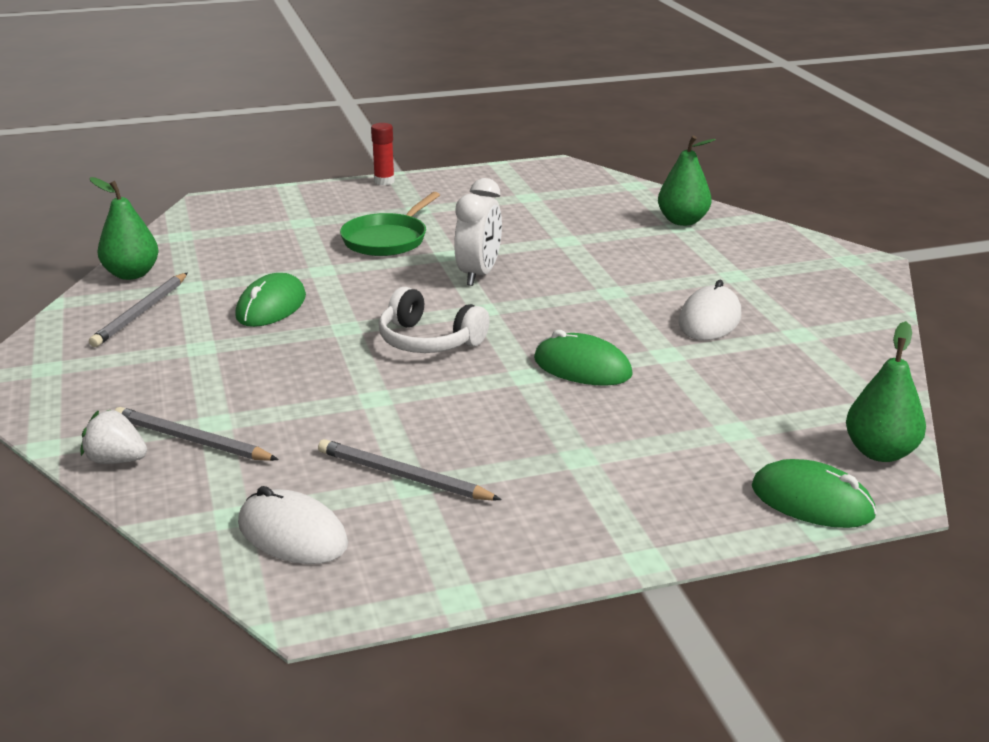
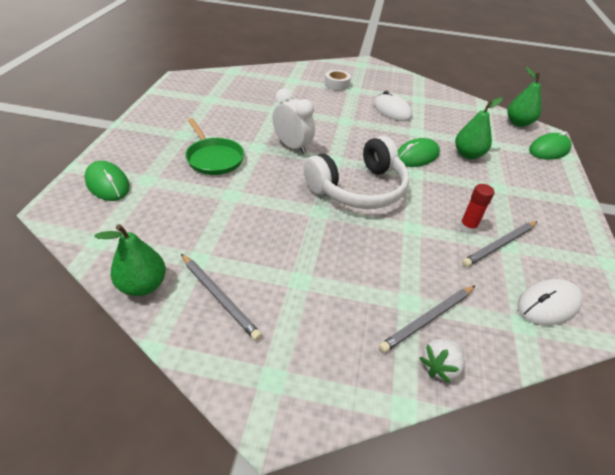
camera: 65 degrees left, 15 degrees up
(271, 306) = (266, 231): green mouse -> green mouse (107, 184)
(384, 181) = (124, 131): red glue stick -> red glue stick (468, 227)
(429, 341) = (358, 188): white headphones -> white headphones, size x1.57
(682, 221) = (288, 77): green pear -> green pear (468, 154)
(726, 259) = (337, 84): none -> white tape

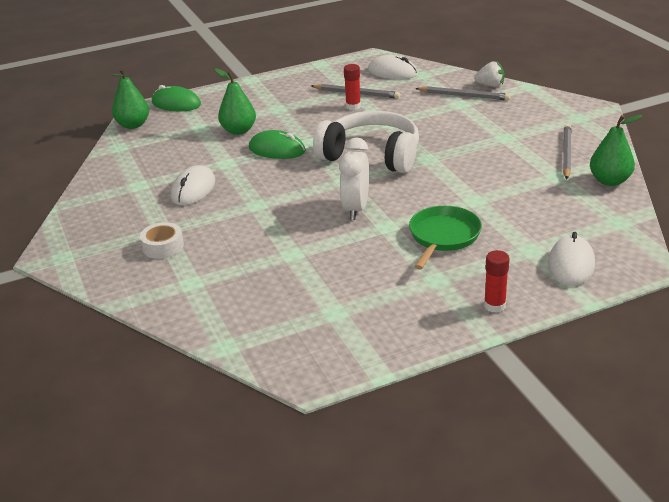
camera: 120 degrees left, 10 degrees down
(107, 184) = (571, 264): green mouse -> white mouse
(132, 137) = (494, 306): none -> red glue stick

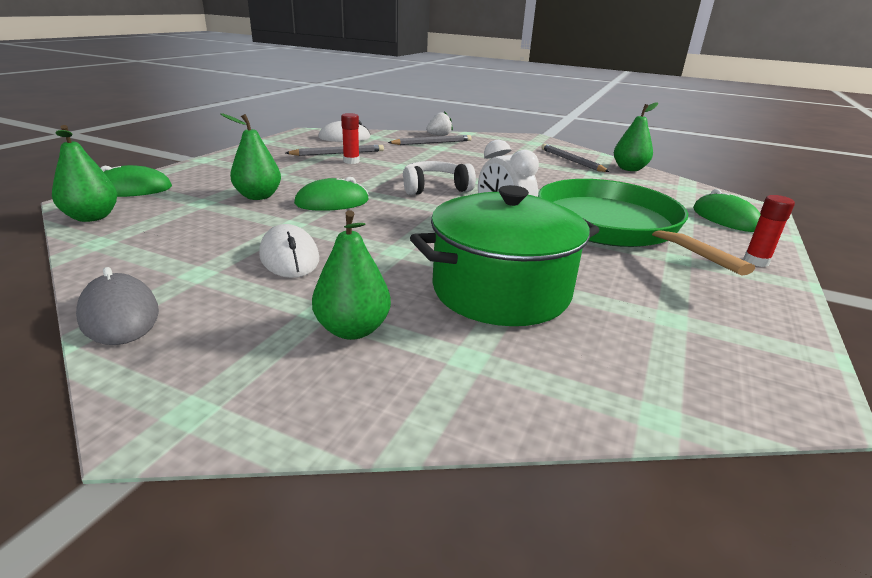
camera: 45 degrees left, 5 degrees down
(84, 199) = (119, 315): none -> grey mouse
(163, 246) = (352, 329): white tape -> green pear
(269, 255) = (501, 291): none -> green pot
(371, 155) = (435, 188): white headphones -> white headphones, size x0.64
(443, 237) = (612, 227): green pan -> green pan, size x1.86
(571, 264) = (725, 218): white mouse -> green mouse

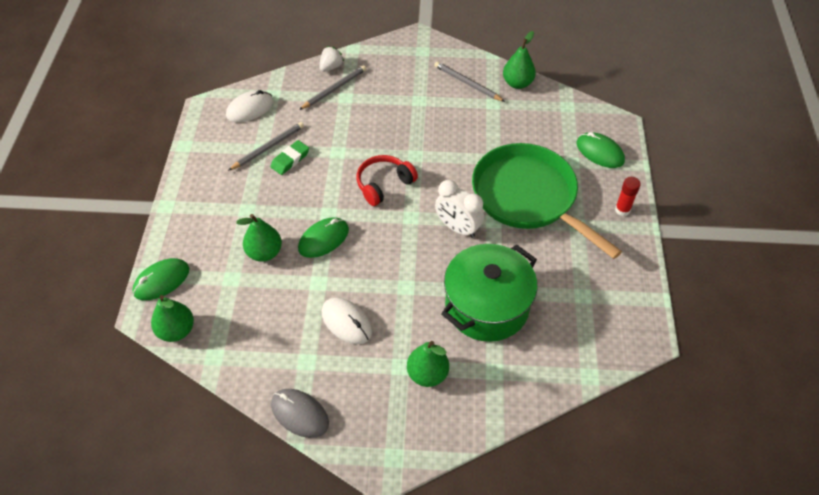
camera: 20 degrees left, 25 degrees up
(351, 161) = (290, 160): red glue stick -> green eraser
(435, 188) = (384, 184): white headphones -> red headphones

